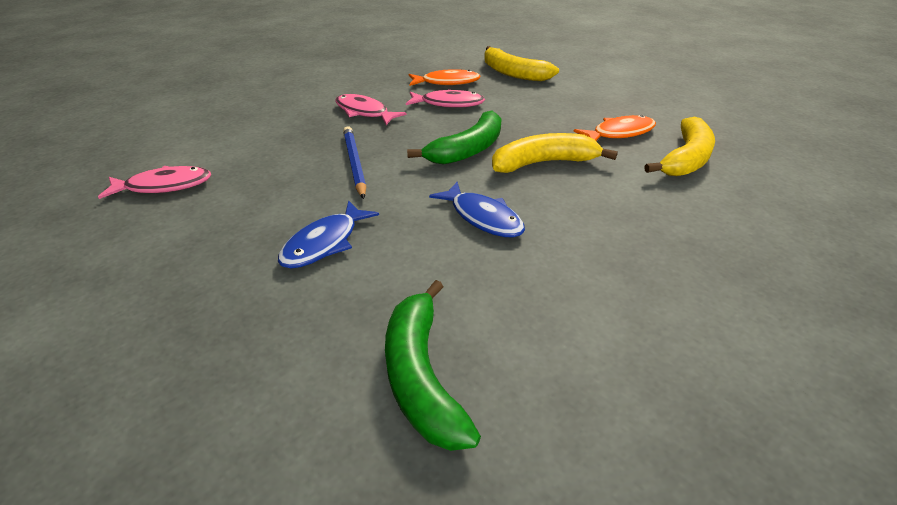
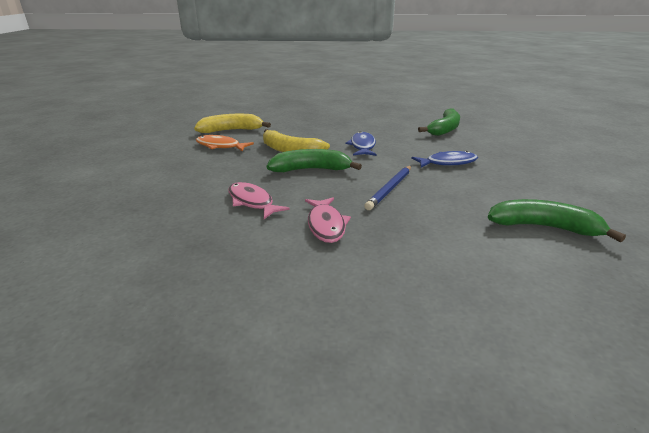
camera: 135 degrees left, 10 degrees down
(164, 186) = (544, 227): pink fish -> green banana
(447, 82) = (203, 223): orange fish -> none
(513, 73) = (137, 205): yellow banana -> none

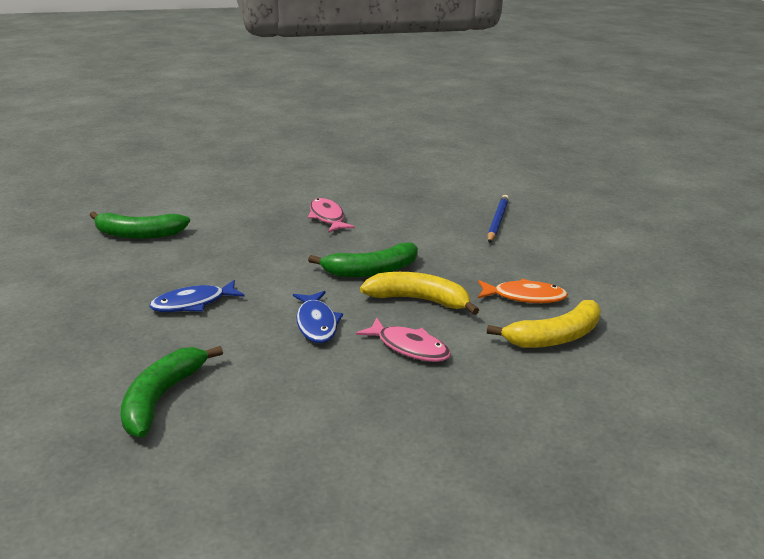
camera: 165 degrees right, 0 degrees up
(252, 202) = (405, 228): pink fish -> pink fish (409, 347)
(390, 189) = (273, 256): blue pencil -> blue pencil (497, 221)

